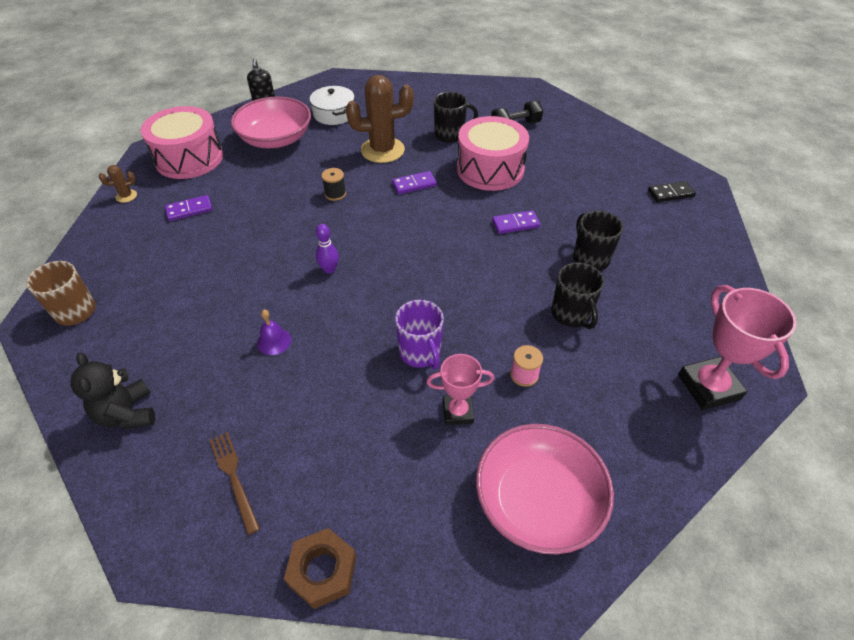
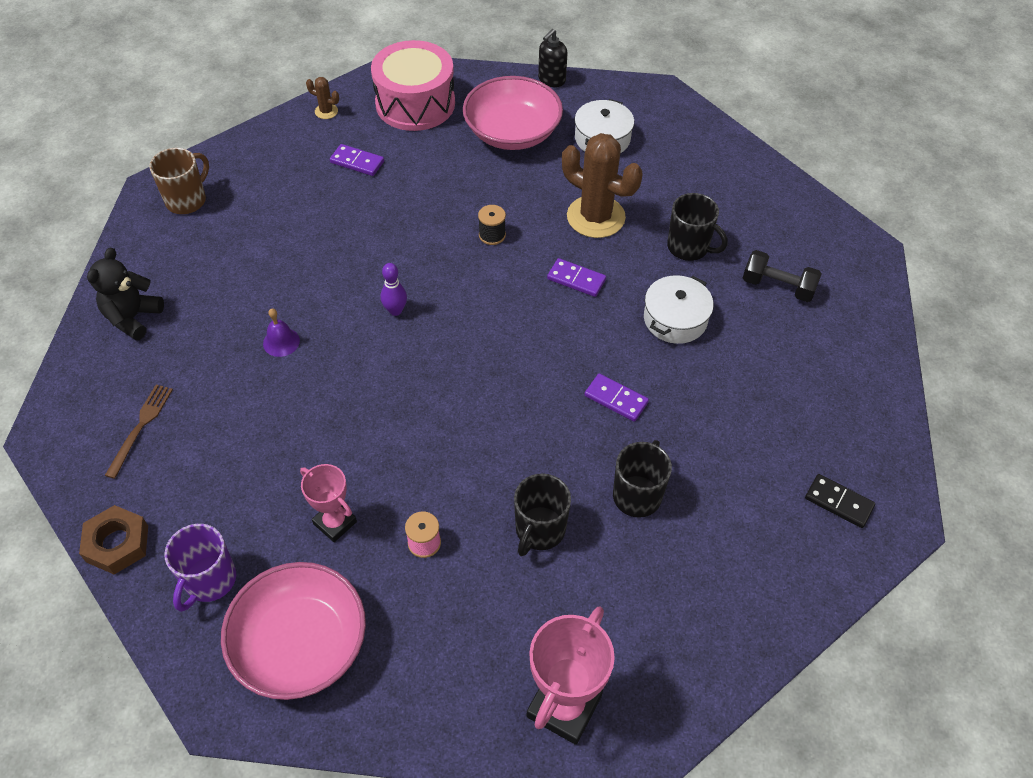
camera: 45 degrees right, 5 degrees up
(420, 353) = (370, 449): purple mug -> purple mug (209, 580)
(490, 169) = (675, 319): pink drum -> white pot

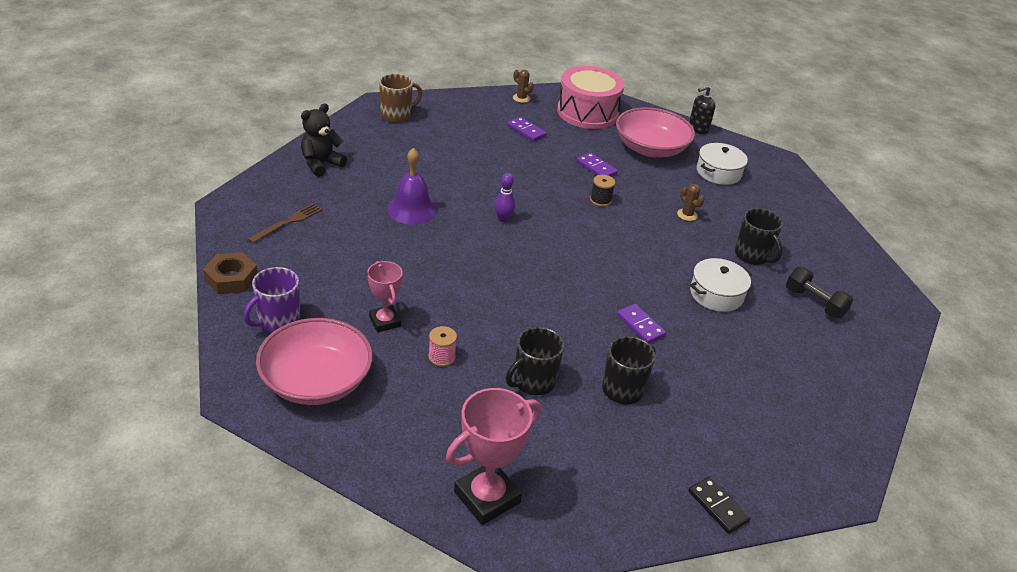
camera: 20 degrees right, 15 degrees down
(281, 342) = (411, 209): purple bell -> purple bell, size x1.75
(576, 279) = (650, 245): purple domino -> purple domino (596, 168)
(596, 217) = (687, 215): brown cactus -> brown cactus, size x0.43
(839, 502) = (793, 456): black domino -> black domino (718, 506)

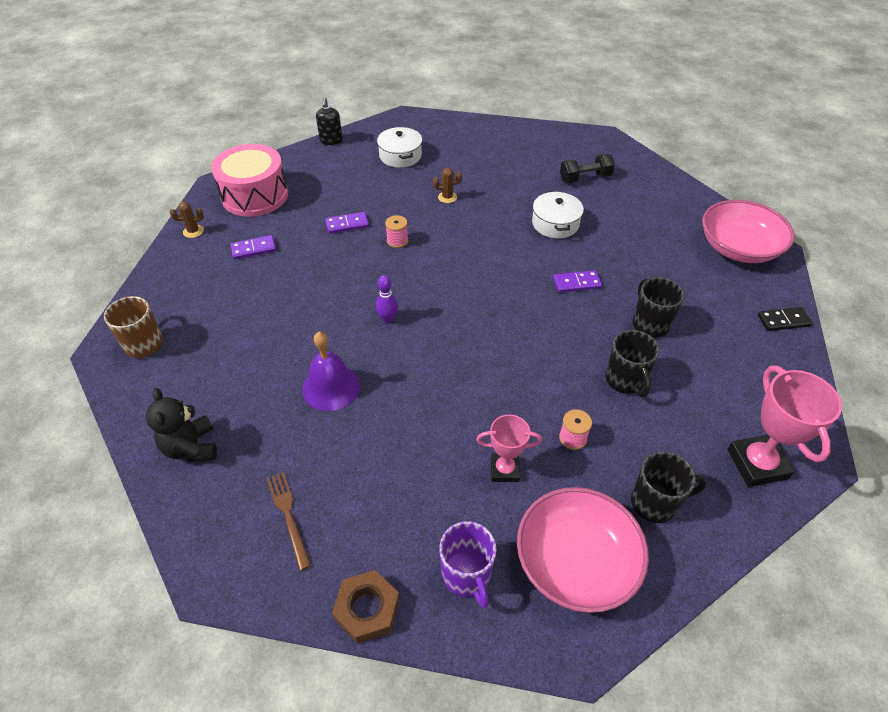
camera: 60 degrees left, 10 degrees up
(600, 200) = (397, 241): black spool -> pink spool
(650, 148) = (341, 179): pink bowl -> pink bowl (738, 248)
(752, 256) = (517, 184): black mug -> black mug (655, 503)

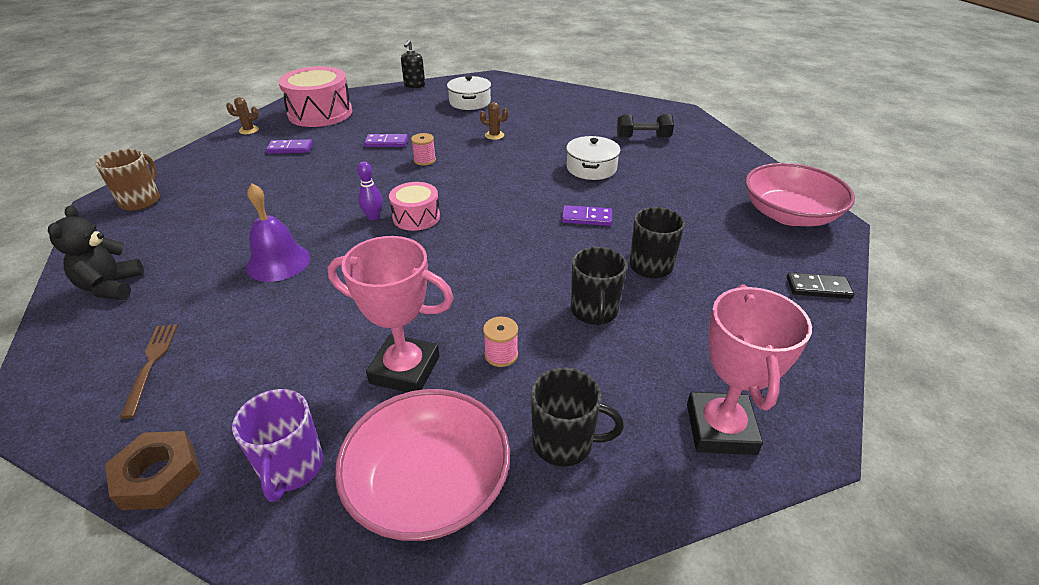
camera: 15 degrees right, 10 degrees down
(427, 311) = (416, 217): none -> pink drum
(504, 470) = (405, 370): pink trophy -> pink trophy, size x1.62

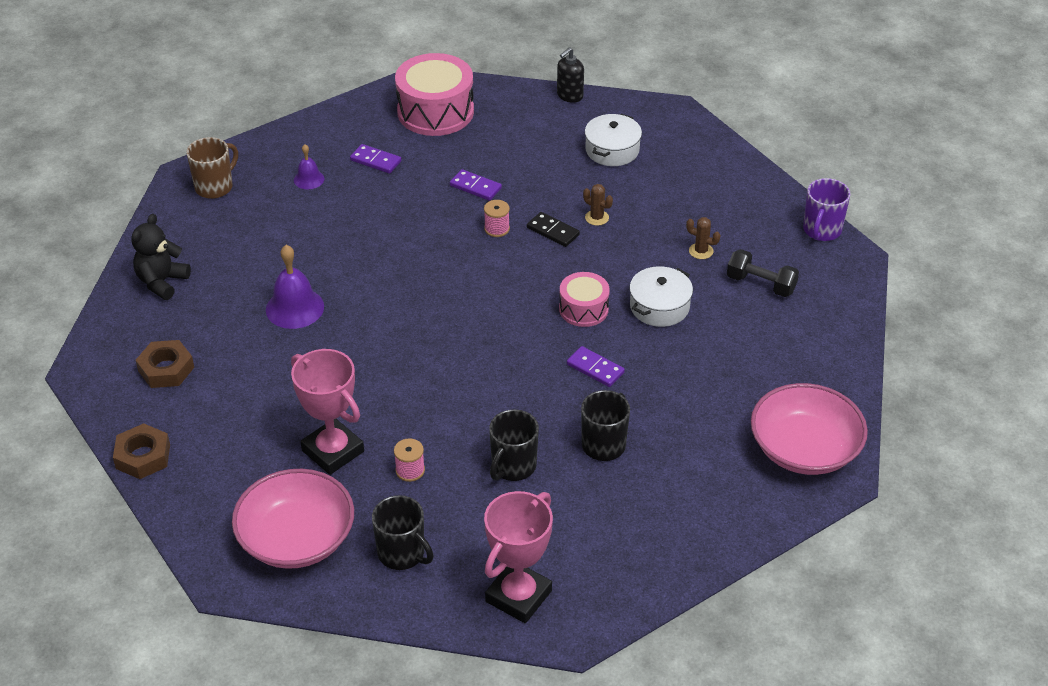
camera: 30 degrees right, 5 degrees up
(151, 364) = (166, 369): brown fork -> brown nut
(235, 173) = (309, 179): none -> purple bell
(249, 130) = (350, 115): brown cactus -> brown cactus (701, 251)
(291, 468) = (221, 488): purple mug -> purple mug (821, 230)
(373, 217) = (401, 287): purple bowling pin -> none
(416, 217) = (438, 303): pink drum -> pink drum (583, 309)
(818, 288) = (732, 532): black domino -> black domino (553, 231)

